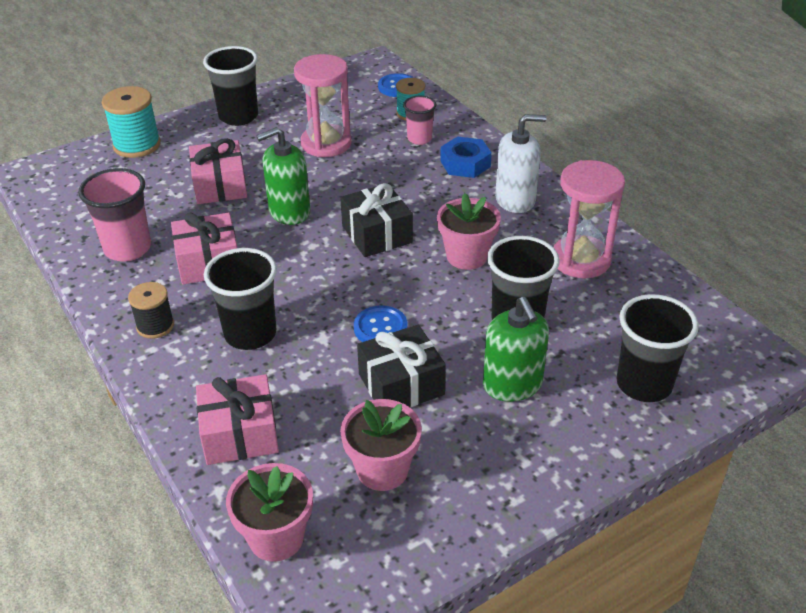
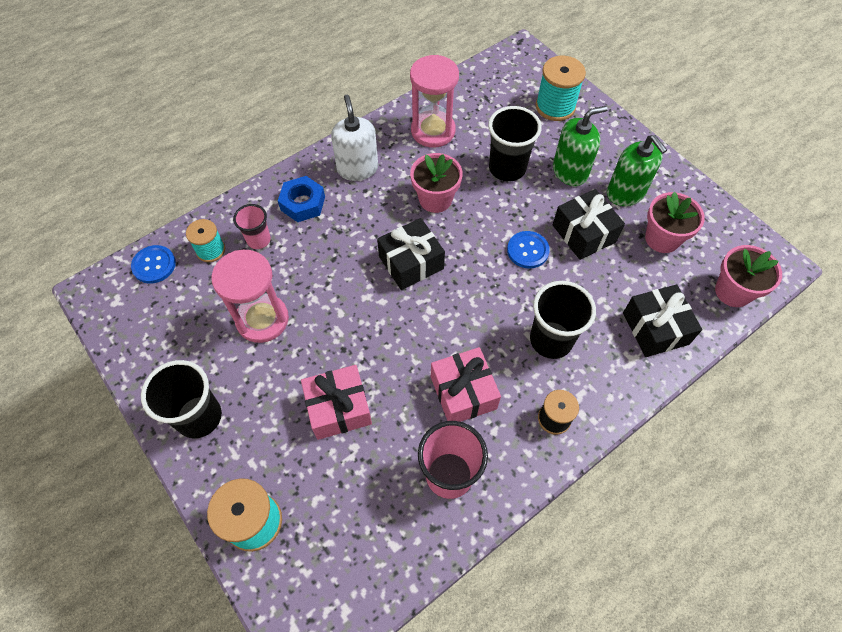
camera: 95 degrees left, 20 degrees up
(240, 434) = (655, 328): pink gift -> black gift
(289, 212) = (381, 336): green soap dispenser -> green soap dispenser (625, 193)
(644, 384) = (555, 106): black cup -> turquoise spool

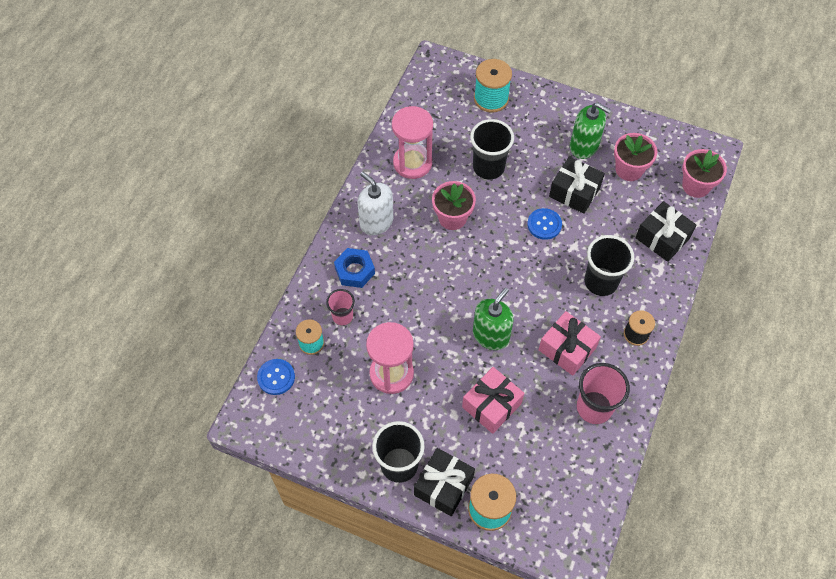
camera: 30 degrees left, 0 degrees up
(411, 262) = (468, 275): black gift -> black gift (443, 486)
(570, 171) = (535, 148): green soap dispenser -> green soap dispenser (491, 335)

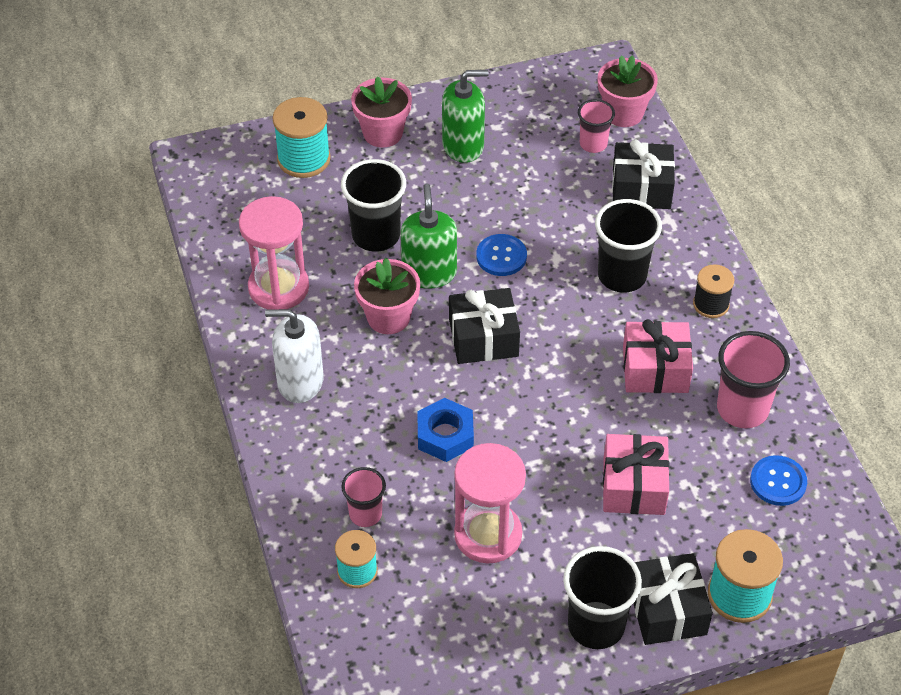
camera: 40 degrees left, 10 degrees down
(276, 377) = (352, 641): blue button -> blue button (778, 482)
(354, 271) = (328, 453): blue nut -> blue nut (445, 435)
(491, 335) = (559, 413): green soap dispenser -> green soap dispenser (429, 273)
(574, 192) = (500, 201): black gift -> black gift (483, 338)
(629, 169) = (537, 140): pink flower pot -> pink flower pot (383, 133)
(659, 193) = (593, 144): none -> pink cup

